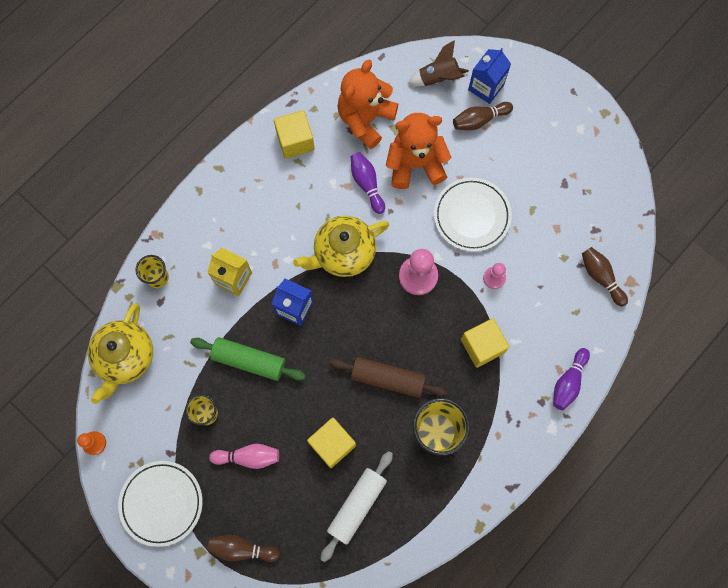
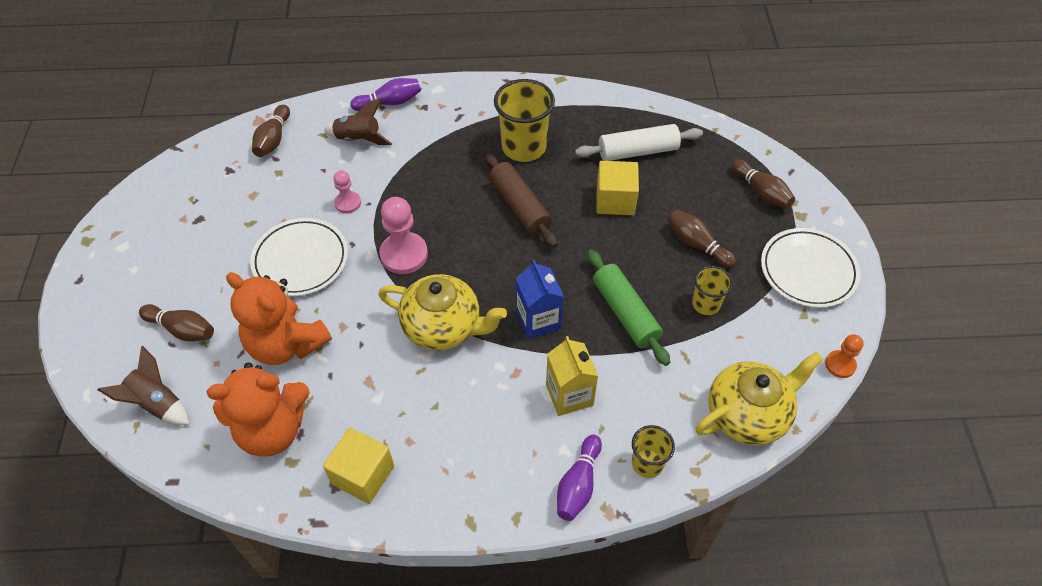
camera: 135 degrees left, 20 degrees down
(248, 457) = (697, 245): pink bowling pin -> brown bowling pin
(367, 184) = (349, 366): purple bowling pin -> purple bowling pin (578, 484)
(482, 346) = (419, 169): yellow cube -> none
(486, 87) = (134, 353): blue carton -> none
(549, 331) = (358, 139): none -> brown rocket

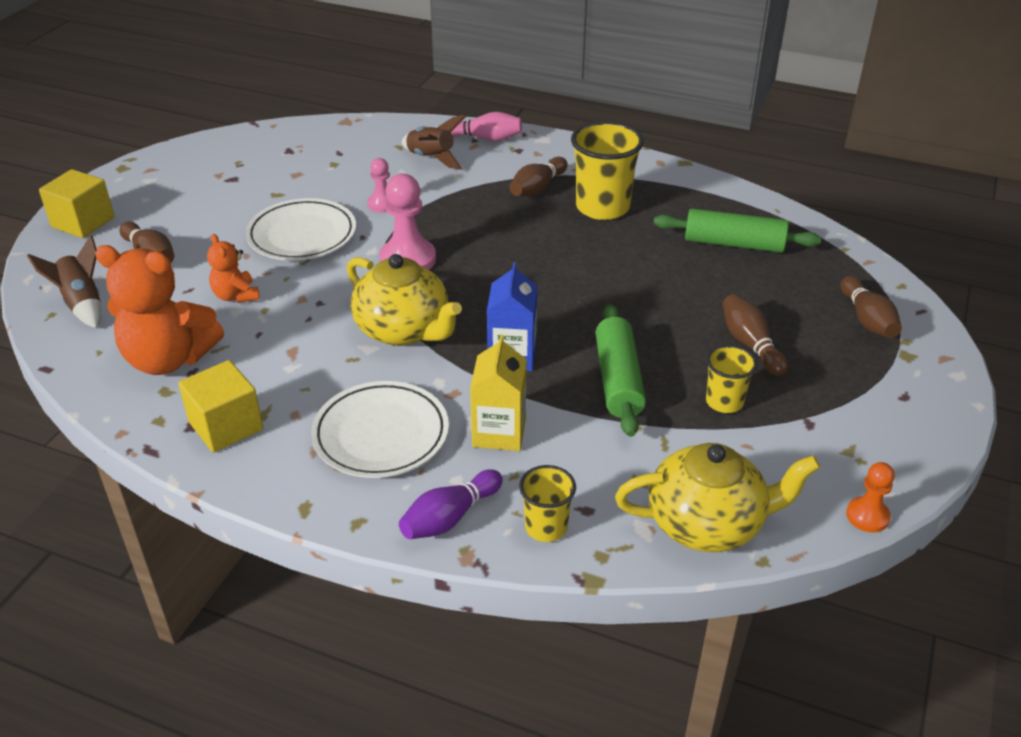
camera: 25 degrees right, 15 degrees down
(273, 139) = (348, 138): brown bowling pin -> brown bowling pin (537, 188)
(286, 344) = (236, 296): orange teddy bear -> orange teddy bear, size x0.52
(390, 102) = (485, 138): purple bowling pin -> pink bowling pin
(519, 206) = (561, 254): brown rolling pin -> none
(615, 200) = (676, 278): yellow cube -> yellow cube (83, 222)
(638, 151) = (734, 244): white rolling pin -> green rolling pin
(808, 271) = (882, 410): white plate -> white plate (381, 434)

